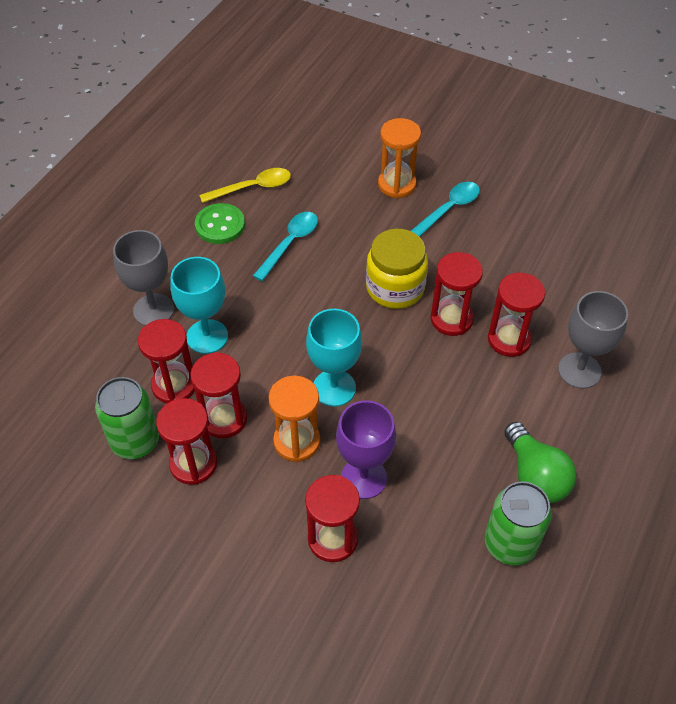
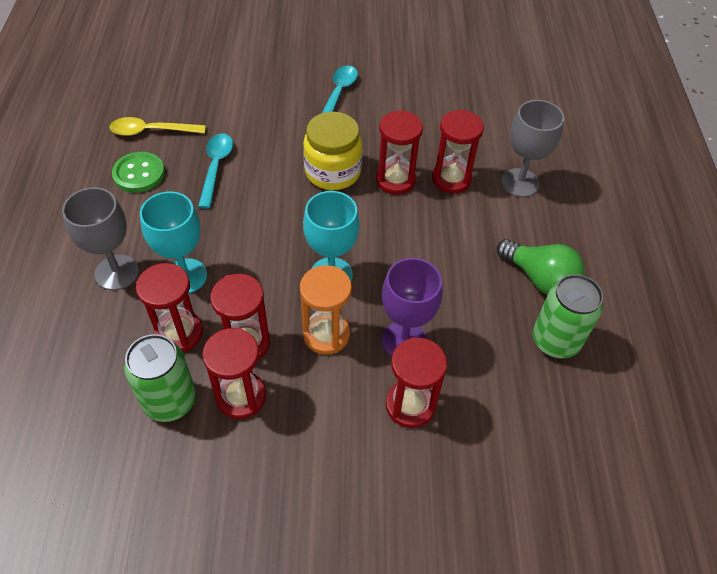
camera: 30 degrees left, 0 degrees up
(252, 187) = (151, 131): yellow spoon -> yellow spoon turned 135 degrees counterclockwise
(397, 185) = (282, 88): orange hourglass -> none

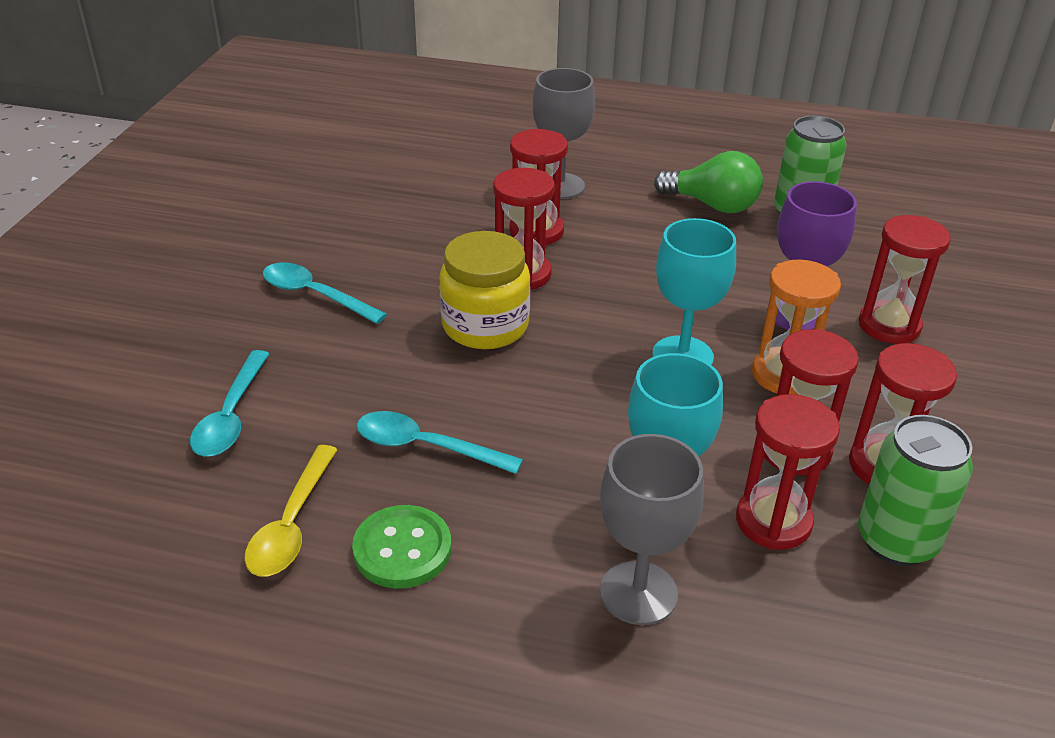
camera: 75 degrees left, 15 degrees down
(225, 90) = (231, 416): none -> turquoise spoon
(539, 278) = (712, 205): green light bulb -> green light bulb turned 60 degrees clockwise

